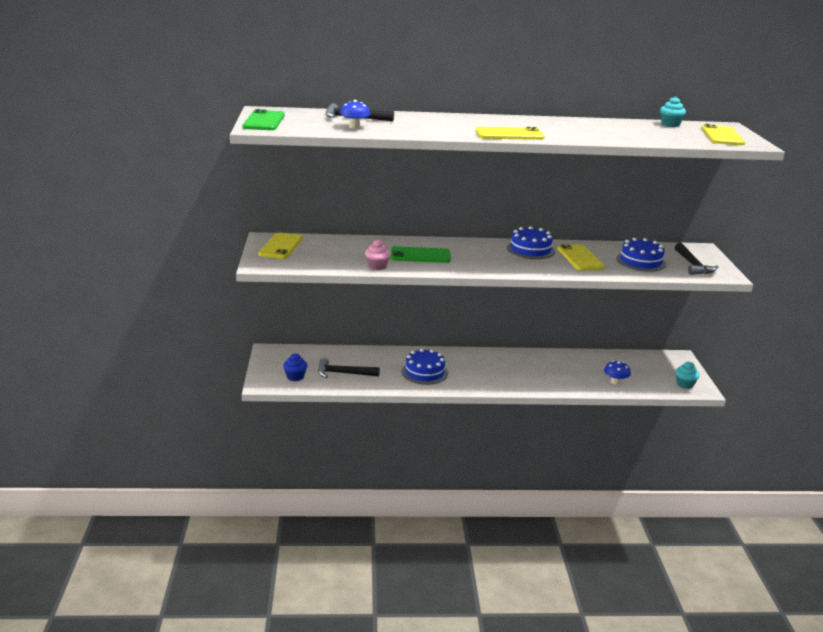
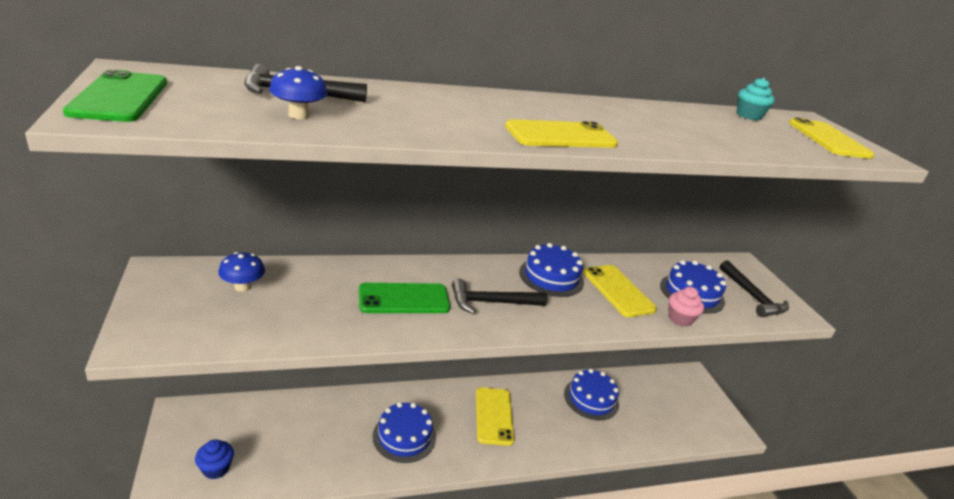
camera: 15 degrees left, 5 degrees up
(281, 246) = (180, 290): yellow phone -> yellow phone (493, 416)
(343, 373) = (289, 452): black hammer -> black hammer (491, 302)
(377, 266) = (341, 330): pink cupcake -> pink cupcake (680, 319)
(579, 364) = (591, 399): none -> blue cake
(615, 382) = (640, 428): blue mushroom -> blue mushroom (242, 286)
(685, 384) = (716, 424): turquoise cupcake -> none

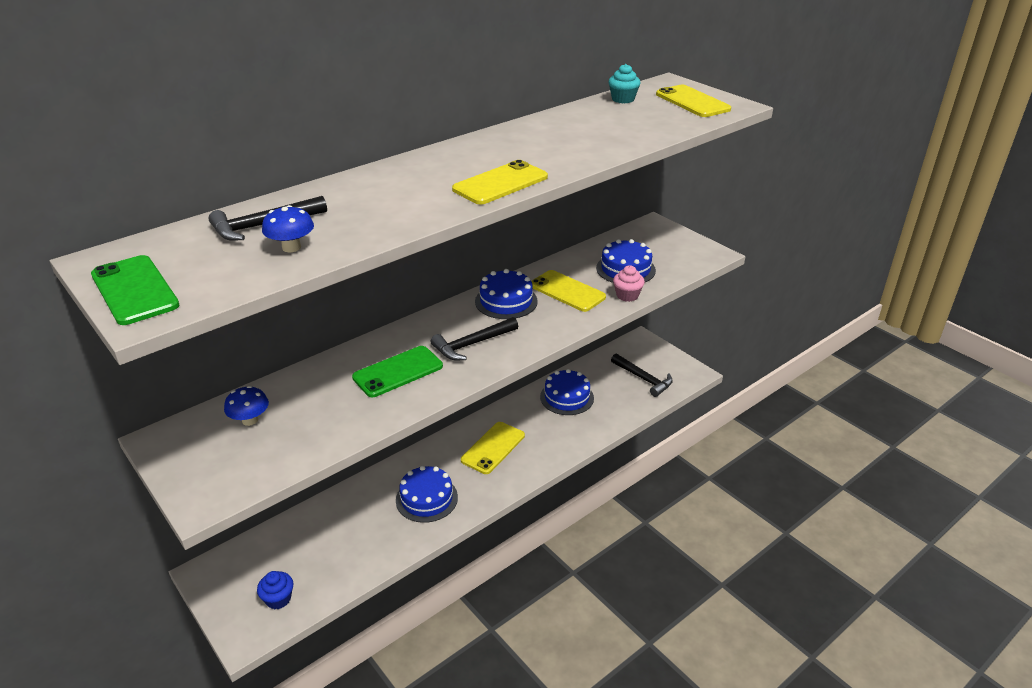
camera: 20 degrees left, 5 degrees up
(493, 416) = (493, 448): yellow phone -> yellow phone turned 60 degrees clockwise
(752, 297) = (673, 253): black hammer -> black hammer (644, 379)

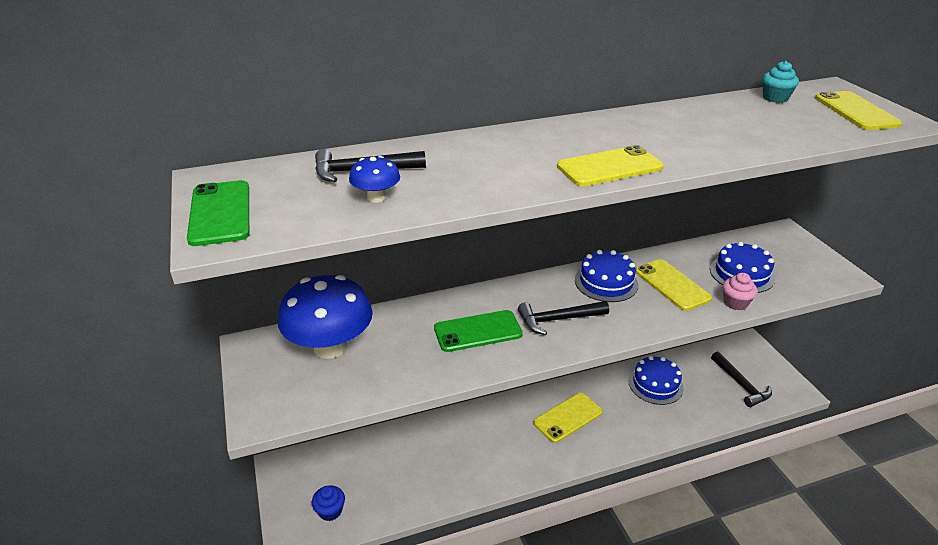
camera: 20 degrees right, 0 degrees up
(250, 420) = (330, 347): blue mushroom -> blue mushroom, size x2.25
(426, 498) = (490, 452): blue cake -> none

